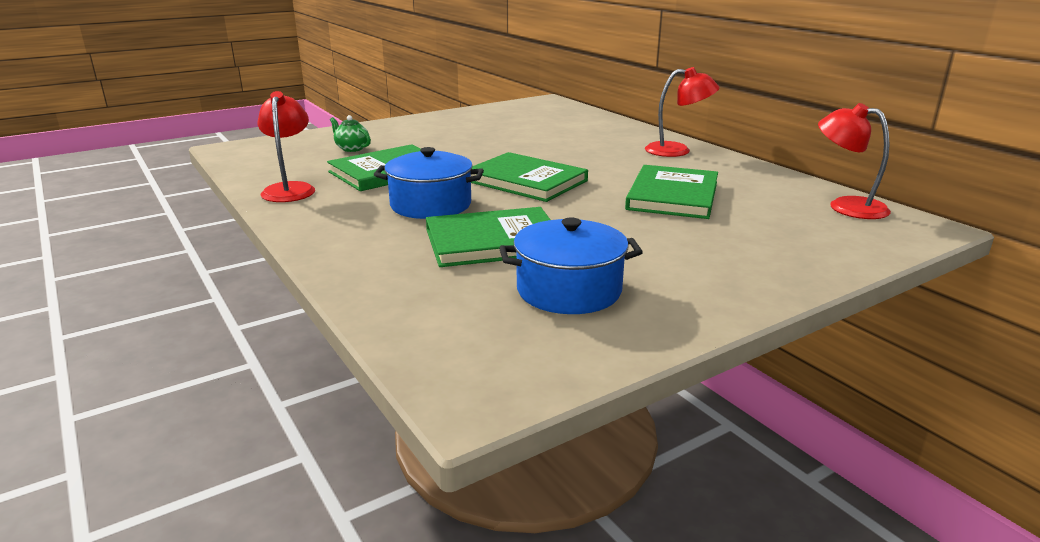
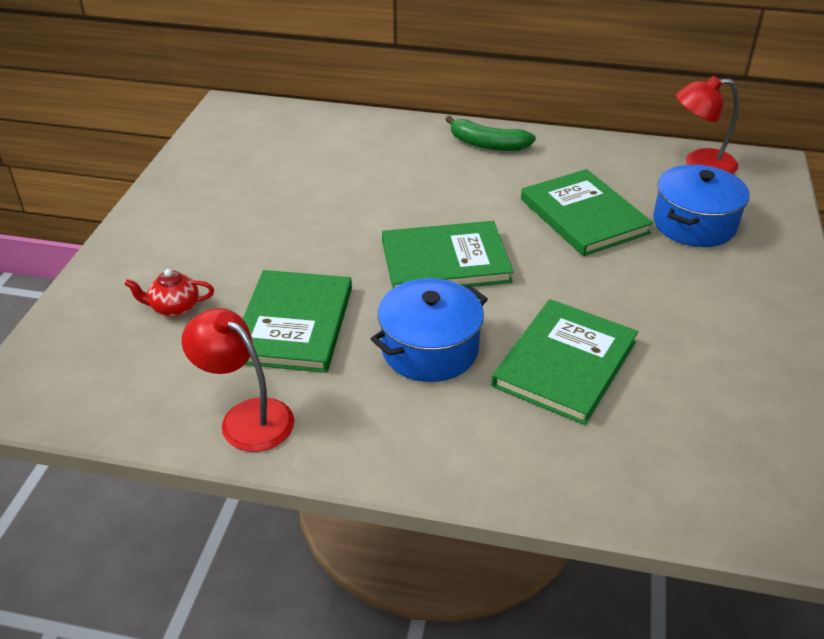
camera: 45 degrees left, 15 degrees up
(352, 148) = (174, 308): green teapot -> red teapot
(569, 290) = (704, 383): blue pot -> blue pot (694, 224)
(677, 151) = (487, 144): red lamp -> green banana

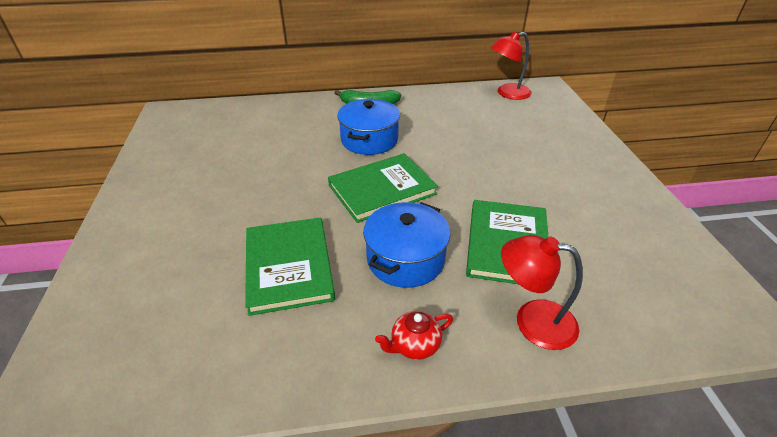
camera: 20 degrees left, 0 degrees up
(174, 308) = (177, 278): red teapot -> red teapot (414, 345)
(246, 417) = (282, 362): red lamp -> red lamp (532, 321)
(584, 216) = (458, 138): green book -> none
(694, 224) = (528, 130): blue pot -> blue pot (369, 140)

